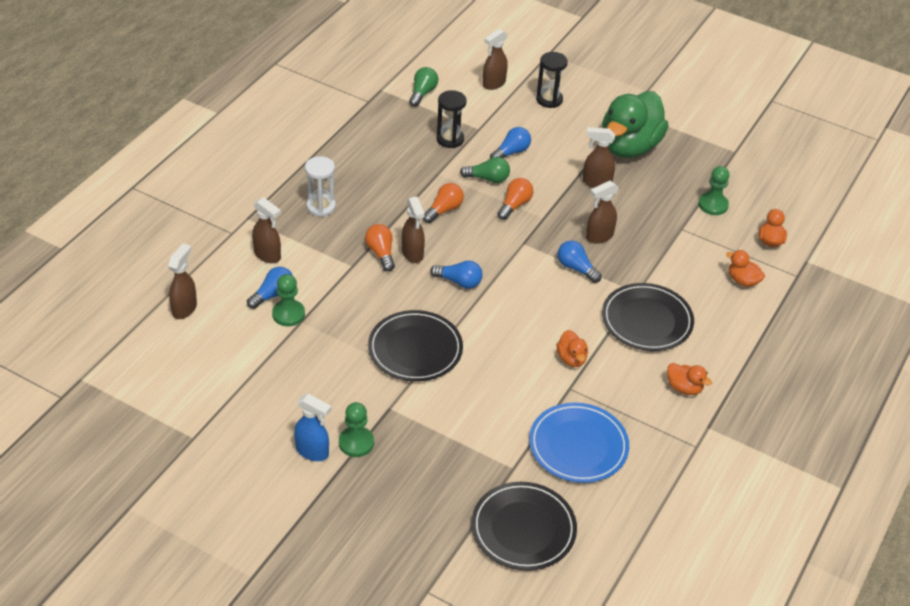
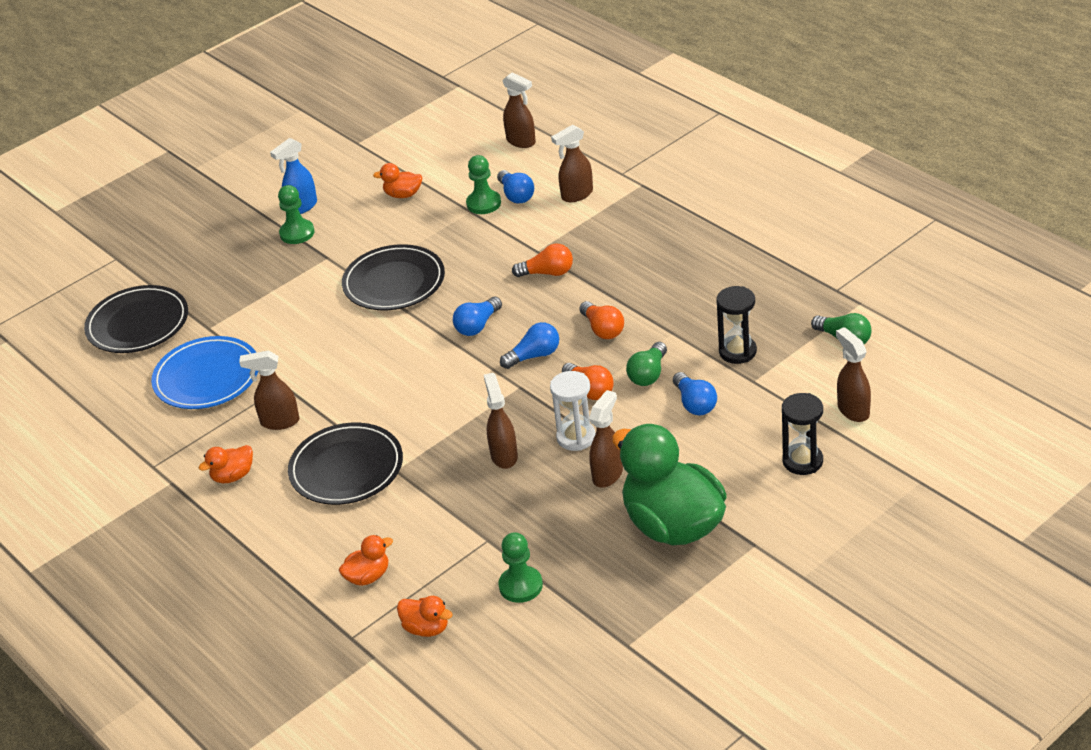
camera: 115 degrees right, 5 degrees down
(321, 207) = (642, 236): white hourglass -> white hourglass (576, 437)
(412, 254) = (537, 296): brown spray bottle -> brown spray bottle (279, 422)
(571, 359) = (322, 394): orange duck -> orange duck (403, 195)
(576, 268) = (458, 424): blue light bulb -> blue light bulb (534, 356)

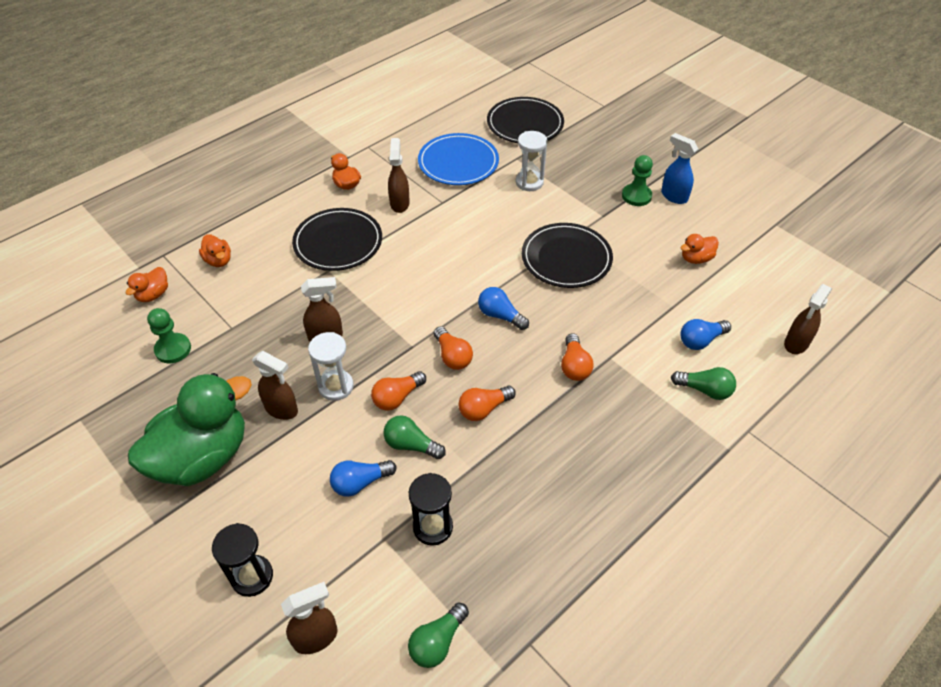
camera: 85 degrees right, 10 degrees up
(257, 315) = (529, 182): none -> white hourglass
(403, 195) = (696, 258): orange duck -> orange duck turned 120 degrees counterclockwise
(483, 203) = (685, 316): green pawn -> none
(534, 356) = (452, 356): blue light bulb -> orange light bulb
(576, 195) = (705, 390): brown spray bottle -> green light bulb

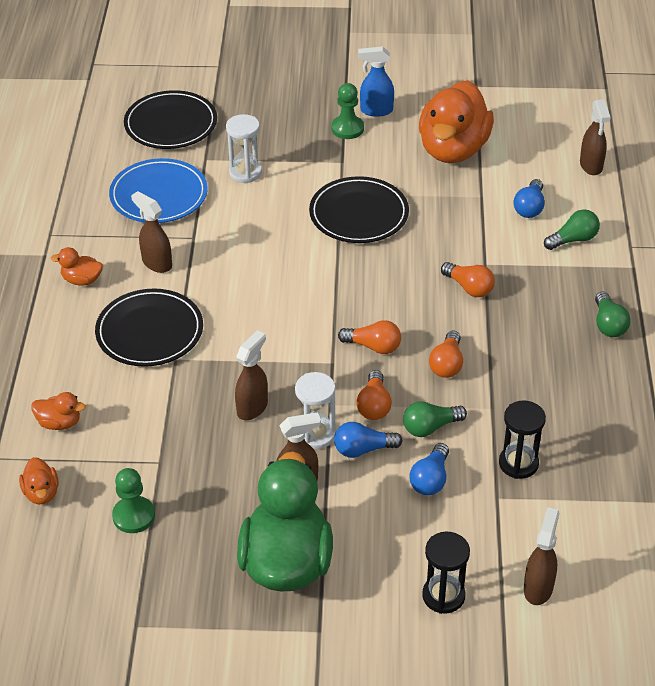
camera: 45 degrees left, 5 degrees down
(437, 642) = (613, 522): green light bulb -> green light bulb (608, 324)
(500, 315) = (367, 292): blue light bulb -> blue light bulb (363, 449)
(696, 258) = (453, 149): orange duck -> orange duck, size x2.36

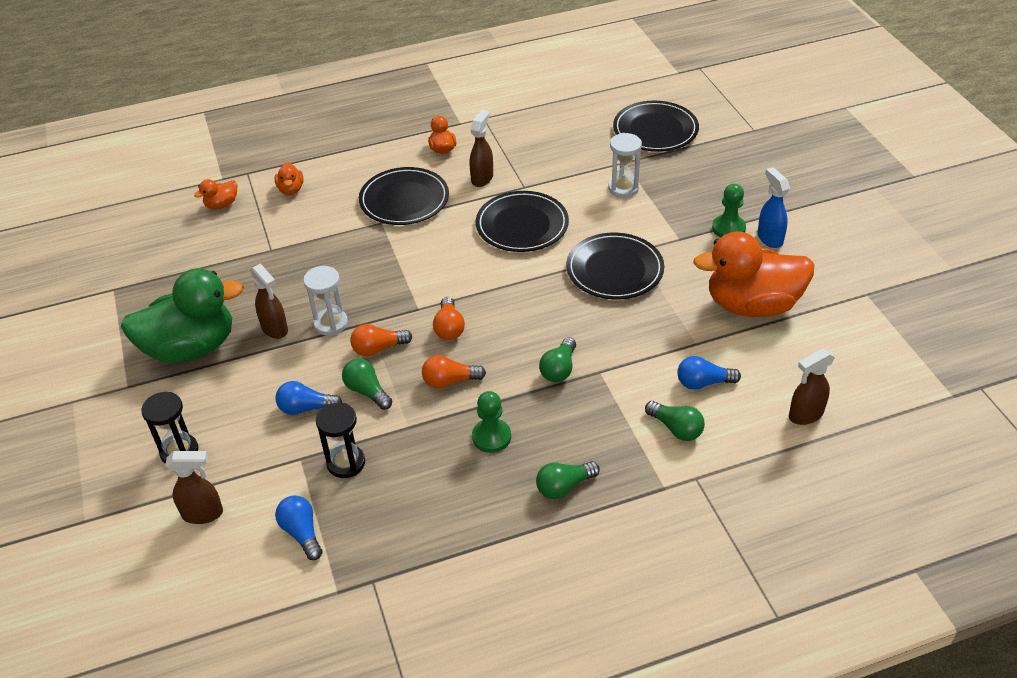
camera: 70 degrees right, 0 degrees up
(133, 516) = (214, 254): green pawn -> green pawn (491, 437)
(159, 195) = (563, 153): blue plate -> none
(252, 407) = (346, 279): brown spray bottle -> none
(253, 255) = (522, 225): none -> black plate
(363, 449) = (325, 356): blue light bulb -> blue light bulb (302, 533)
(469, 287) = (559, 369): orange light bulb -> green light bulb

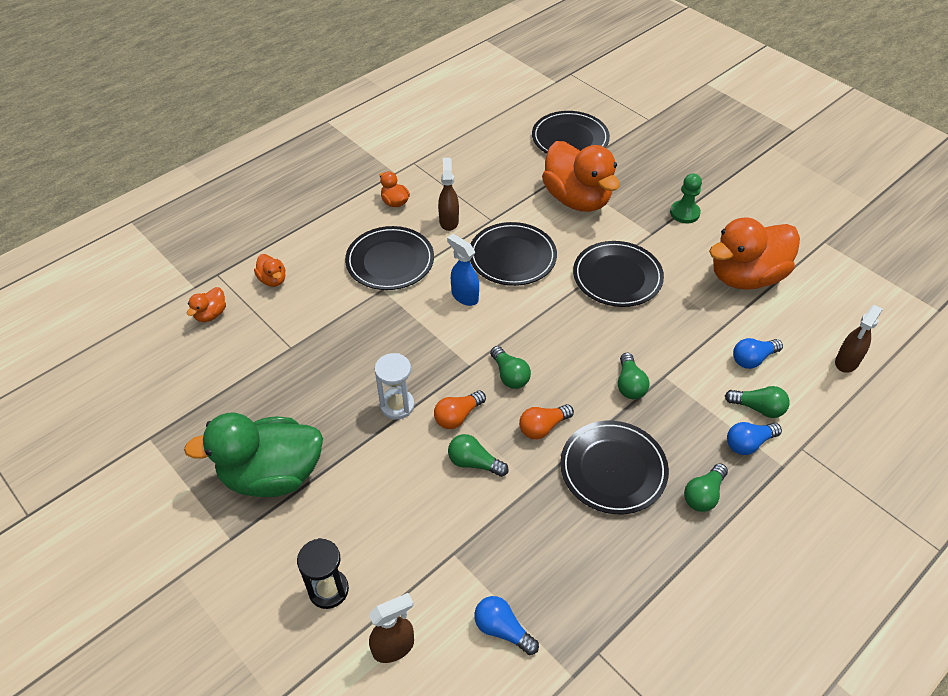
camera: 25 degrees left, 5 degrees up
(191, 348) = (272, 475): green duck -> green duck turned 150 degrees counterclockwise
(275, 329) = (346, 428): brown spray bottle -> none
(306, 408) = (427, 499): blue light bulb -> blue light bulb (748, 443)
(346, 463) = (499, 542): black hourglass -> none
(449, 328) = (509, 375): orange light bulb -> green light bulb
(491, 437) = (613, 469): green pawn -> black plate
(623, 188) = (577, 199): white hourglass -> orange duck
(769, 238) = (721, 213): blue spray bottle -> blue spray bottle (464, 296)

